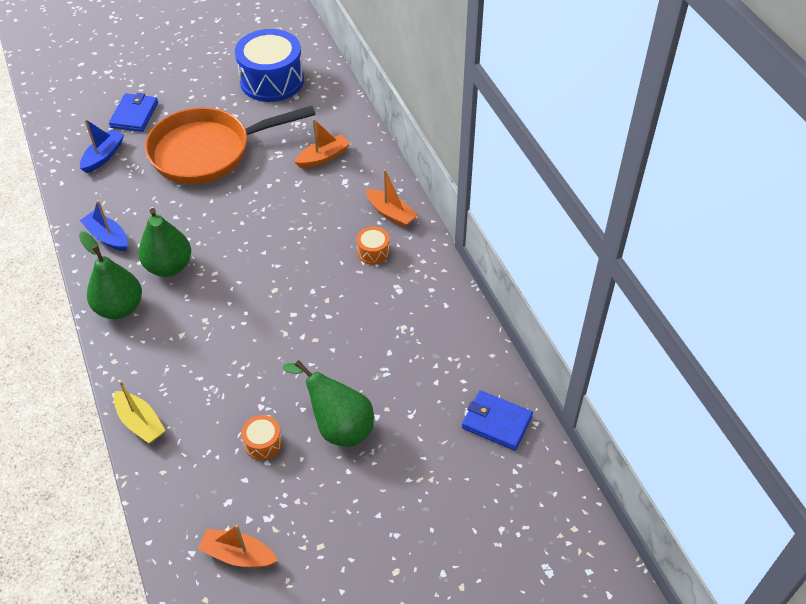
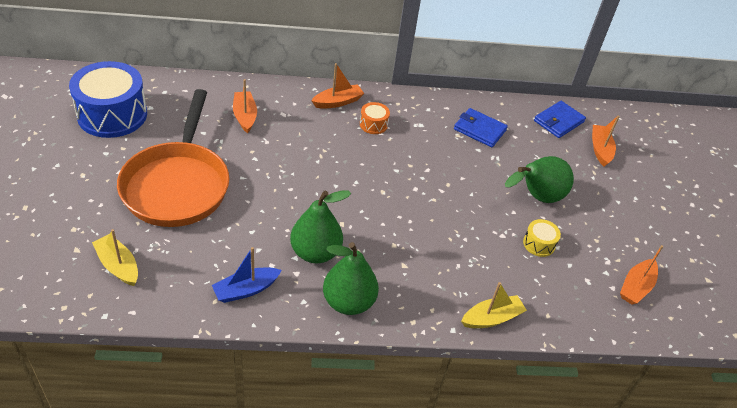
camera: 75 degrees left, 5 degrees down
(103, 156) = (118, 266): blue boat -> yellow boat
(134, 115) = (71, 224): blue wallet -> blue wallet (479, 130)
(263, 443) = (539, 244): orange drum -> yellow drum
(469, 479) = (600, 149): none -> orange boat

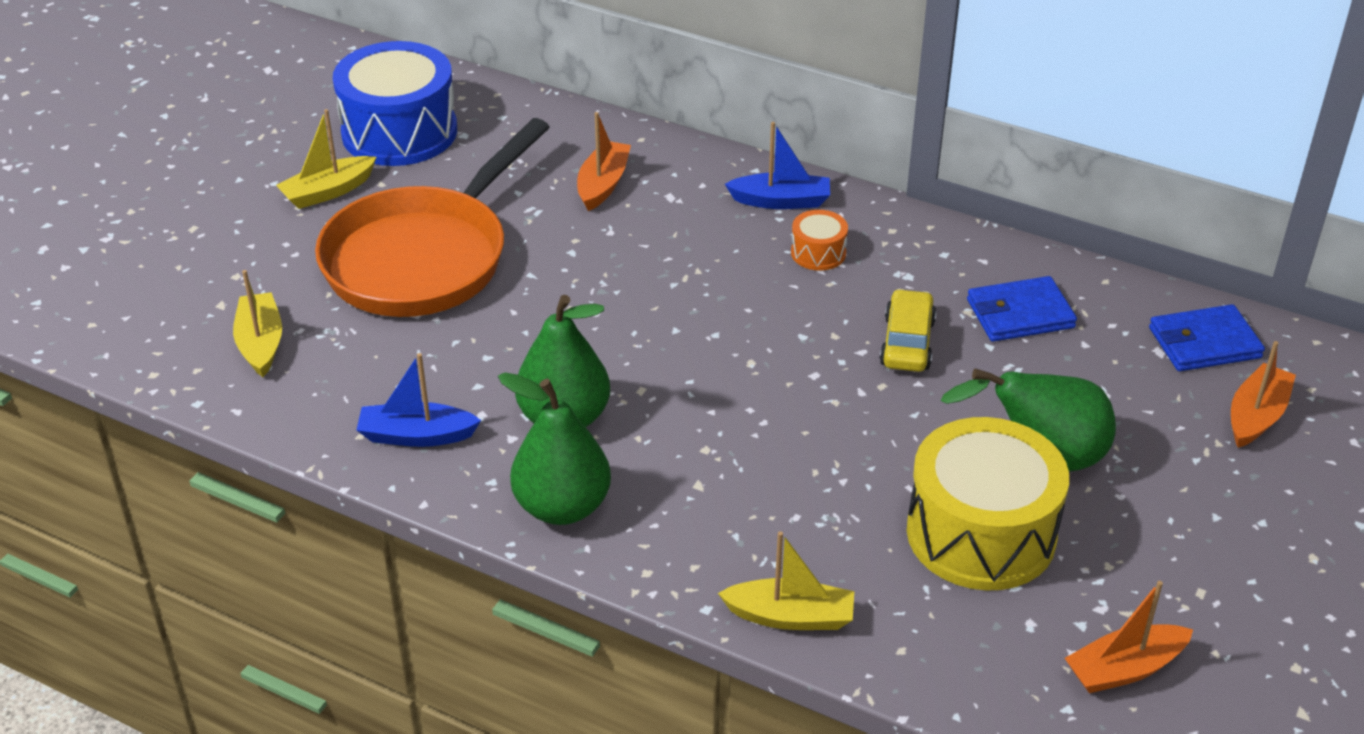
camera: 35 degrees right, 5 degrees down
(94, 161) = (328, 191): none -> yellow boat
(338, 102) = (781, 201): orange boat -> blue boat
(443, 159) = (907, 343): none -> yellow car
(479, 130) = (1020, 314): blue wallet -> blue wallet turned 75 degrees counterclockwise
(539, 244) = (981, 533): yellow drum -> yellow drum, size x2.27

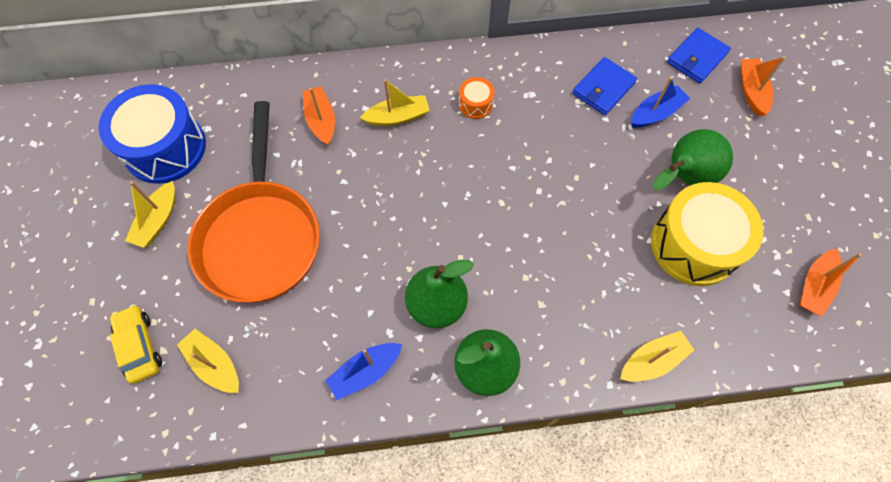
camera: 35 degrees left, 25 degrees up
(701, 221) = (397, 117): none -> yellow boat
(781, 201) = (428, 78): blue boat -> blue boat (655, 113)
(907, 343) = (566, 140): yellow car -> yellow car (139, 346)

